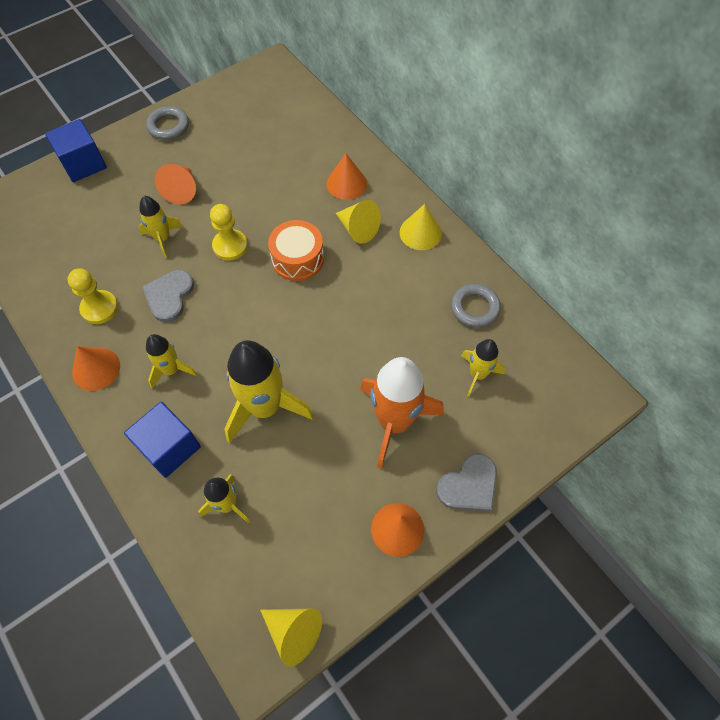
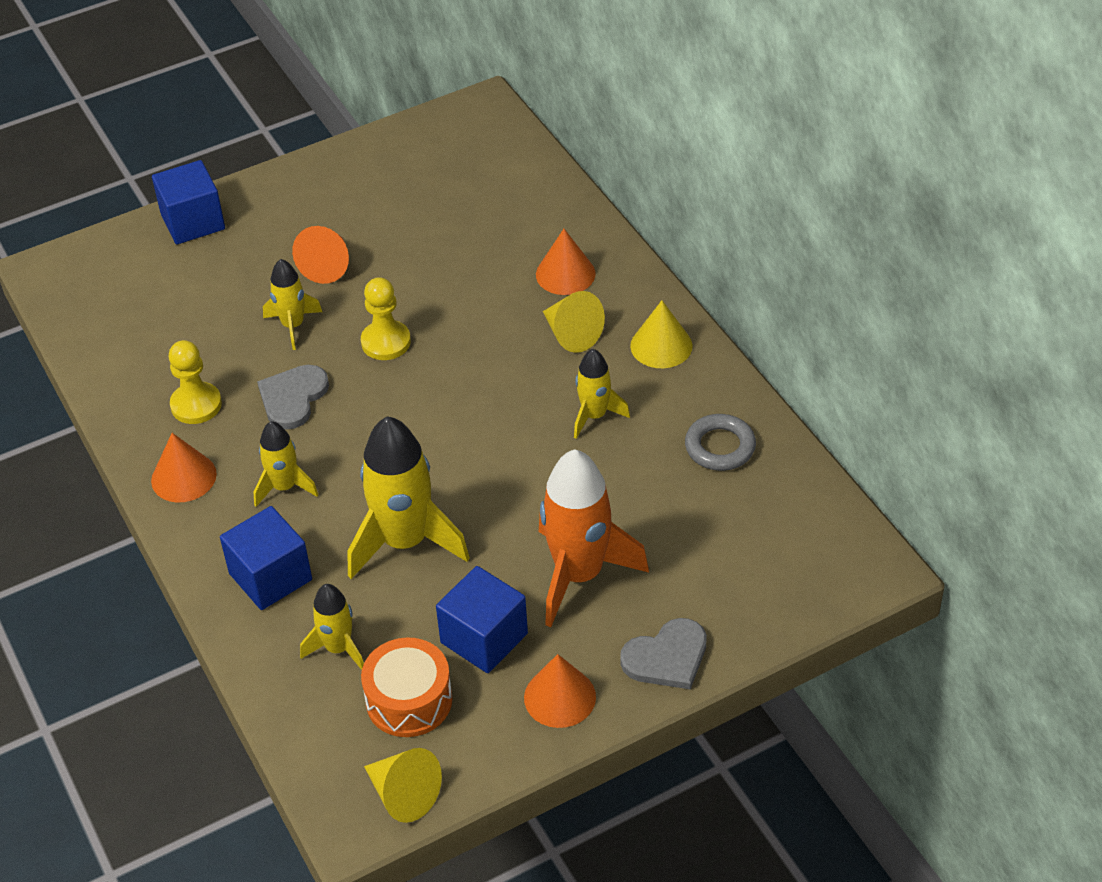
camera: 10 degrees right, 15 degrees down
(168, 126) = (319, 180): grey ring -> none
(297, 259) = (478, 365): orange drum -> orange drum (409, 700)
(334, 483) = (484, 638): none -> blue cube
(477, 374) = (706, 529): yellow rocket -> yellow rocket (594, 416)

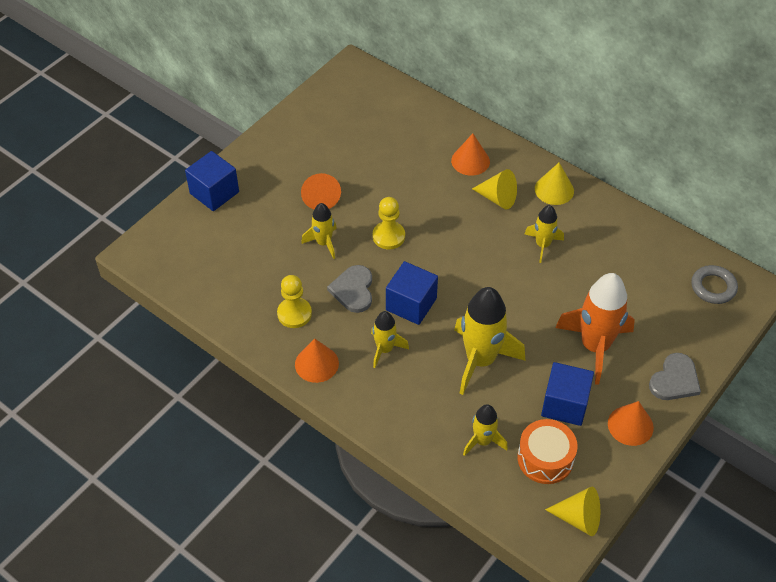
camera: 25 degrees left, 5 degrees up
(270, 577) = (412, 410): blue cube -> blue cube (411, 304)
(720, 447) = (625, 242): grey ring -> grey ring (713, 287)

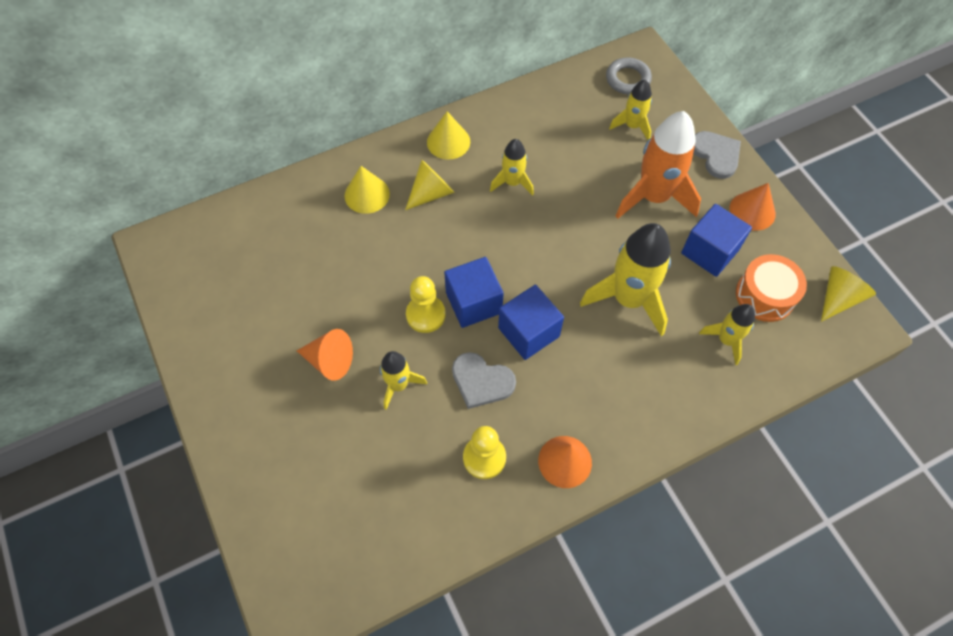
camera: 65 degrees left, 10 degrees up
(214, 193) = (249, 479): blue cube -> blue cube (473, 303)
(385, 349) = (576, 383): yellow rocket -> yellow rocket (632, 126)
(470, 161) = (367, 194): orange cone -> yellow cone

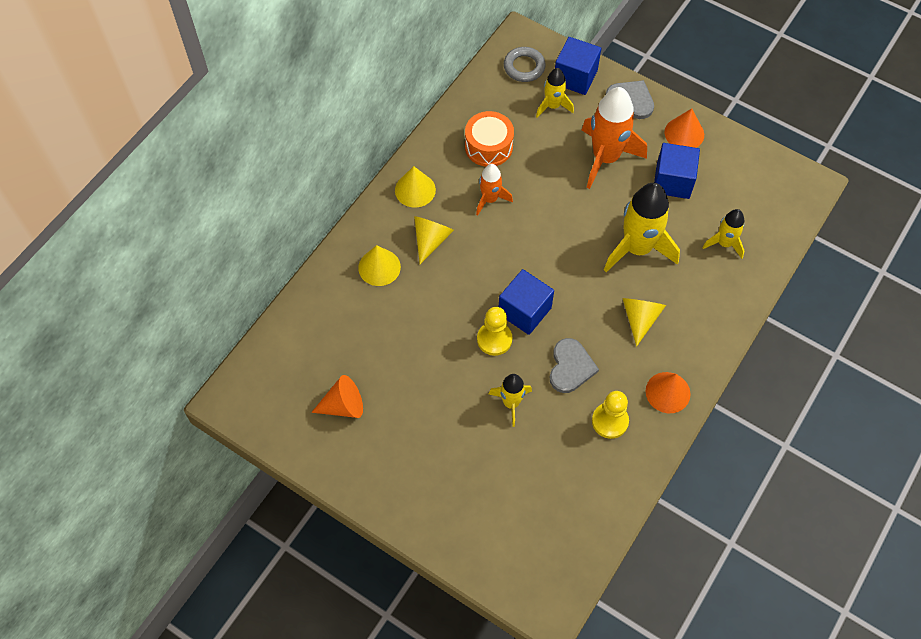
camera: 30 degrees left, 0 degrees up
(330, 360) = (445, 413): orange cone -> orange cone (343, 406)
(481, 381) = (570, 367): grey heart -> grey heart turned 75 degrees counterclockwise
(512, 183) = (490, 199): yellow rocket -> orange rocket
(528, 332) = (580, 312): blue cube -> blue cube (575, 77)
(765, 295) = (731, 195): orange drum -> orange drum (488, 146)
(838, 298) = (782, 171): yellow cone -> yellow cone (640, 318)

